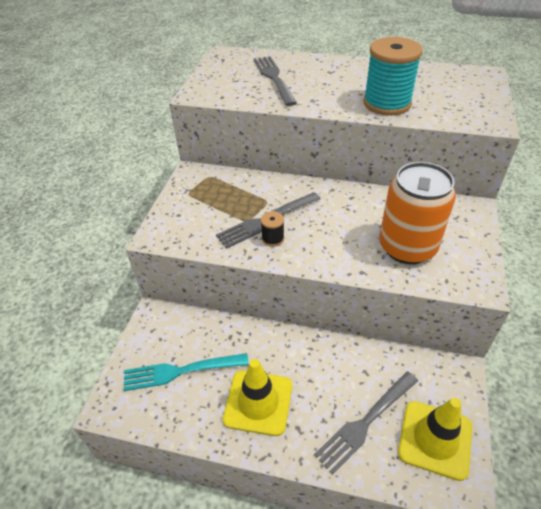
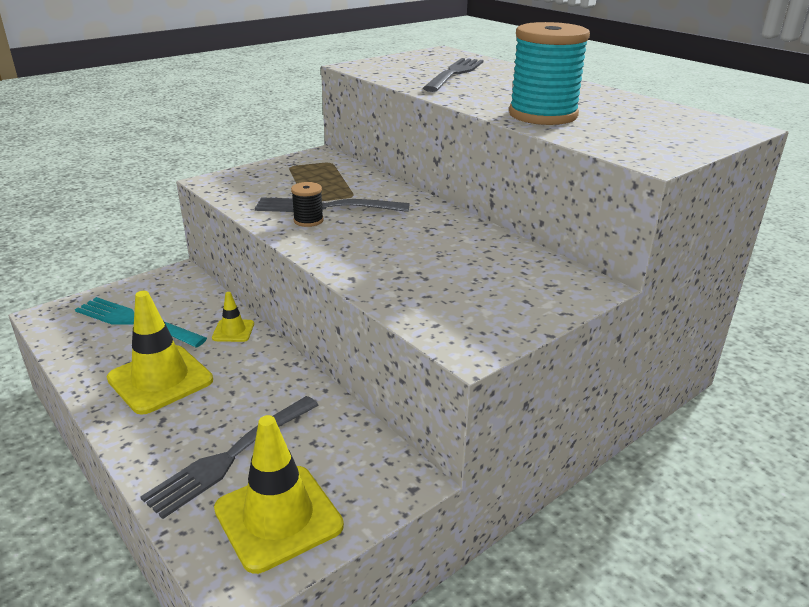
camera: 35 degrees right, 15 degrees down
(253, 337) = (233, 331): none -> yellow traffic cone
(366, 421) = (232, 455): grey fork -> grey fork turned 45 degrees counterclockwise
(407, 247) = (438, 281): orange can -> none

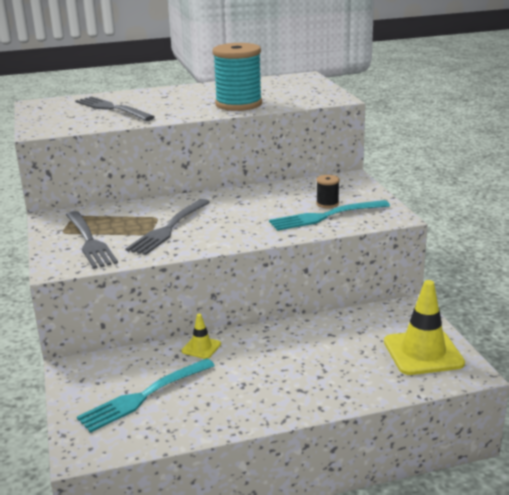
camera: 65 degrees left, 5 degrees down
(160, 379) = (246, 387): yellow traffic cone -> none
(232, 455) = (358, 363): grey fork -> grey fork (89, 241)
(308, 220) = (187, 237): black spool -> black spool (327, 204)
(429, 291) = (326, 216): none -> turquoise fork

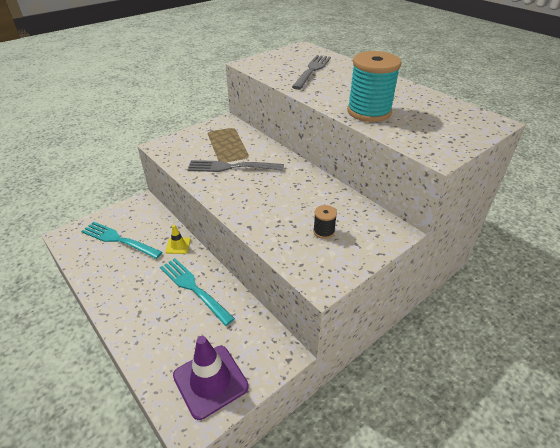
camera: 65 degrees right, 15 degrees up
(89, 241) = (199, 144): grey fork -> none
(326, 216) = (297, 237): turquoise fork -> turquoise fork (194, 289)
(423, 353) = (210, 381): yellow traffic cone -> purple traffic cone

